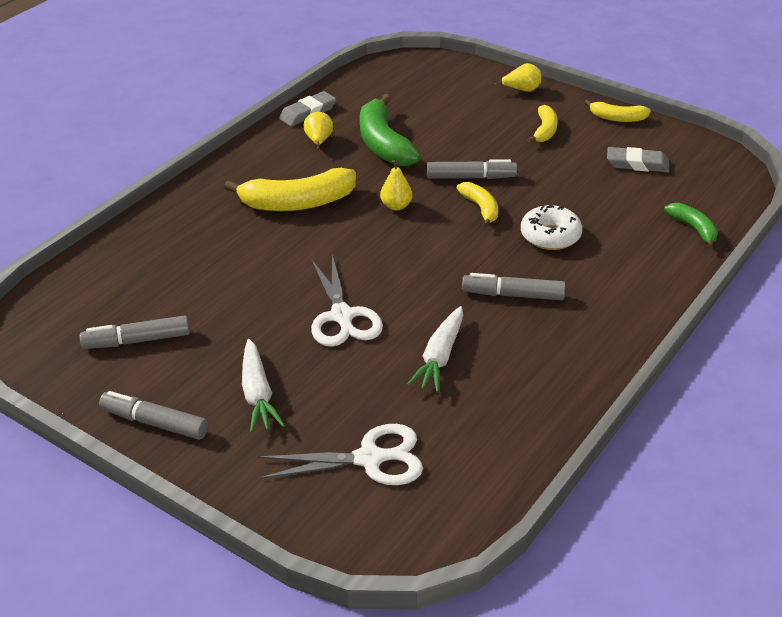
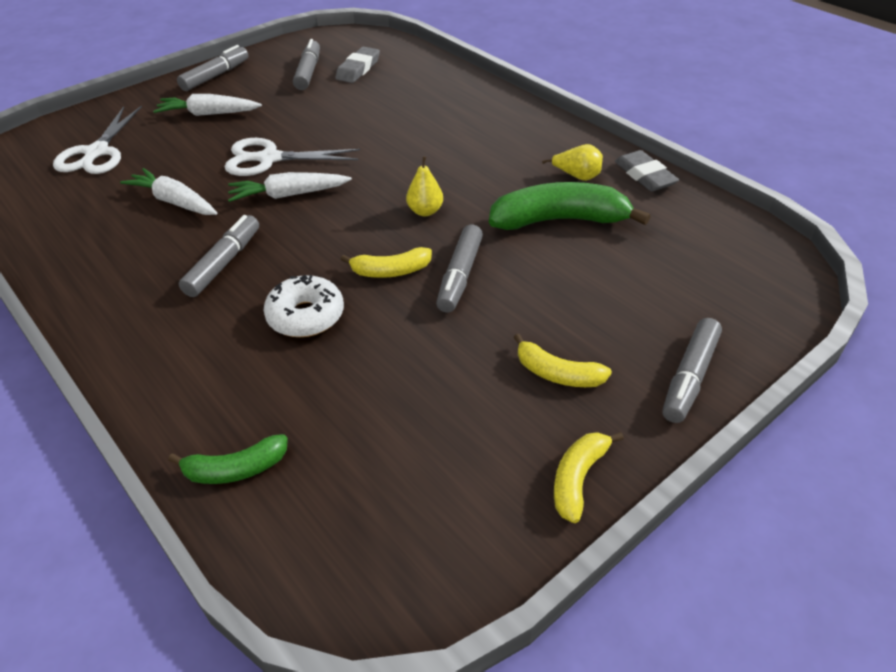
camera: 105 degrees right, 5 degrees up
(297, 203) = (459, 153): yellow banana -> none
(400, 286) = (288, 195): none -> white carrot
(522, 90) = (689, 377): yellow pear -> grey marker
(637, 164) = (429, 459): grey eraser -> grey eraser (358, 69)

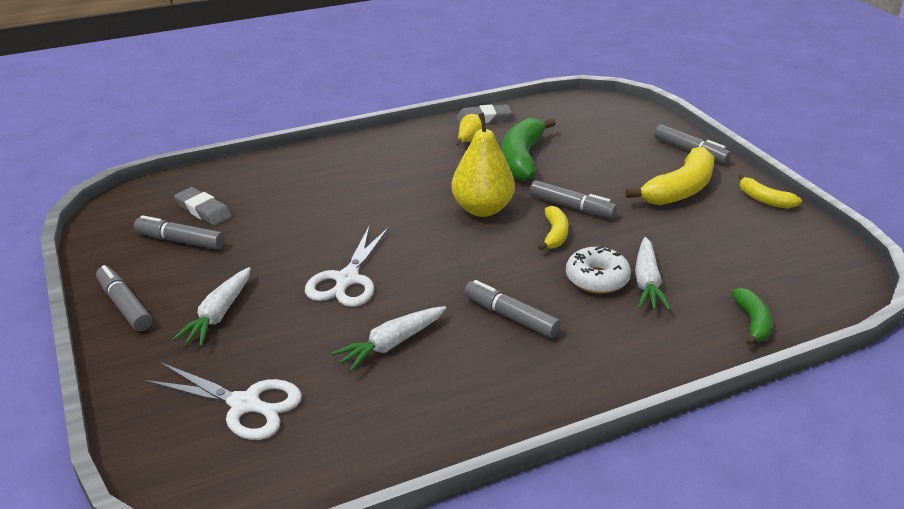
camera: 75 degrees left, 10 degrees down
(288, 195) = (419, 273): white carrot -> white carrot (647, 282)
(425, 211) = (482, 209): yellow pear -> yellow pear, size x2.00
(557, 374) = (680, 190): yellow banana -> yellow banana, size x1.83

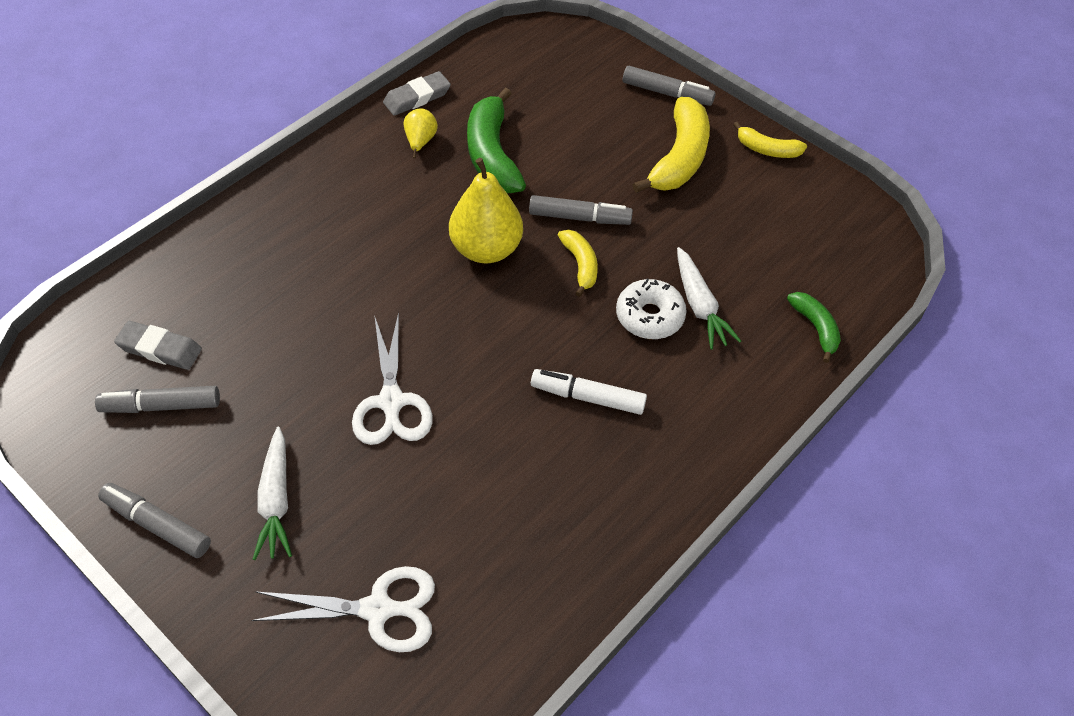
camera: 25 degrees left, 20 degrees up
(391, 344) = (486, 476): white carrot -> none
(510, 316) = (587, 397): grey marker -> white marker

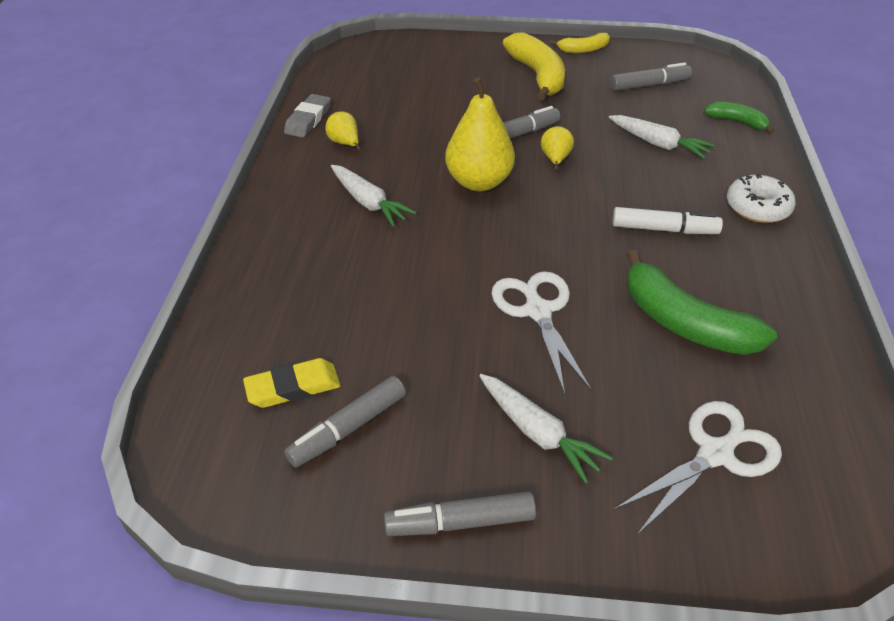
camera: 35 degrees left, 10 degrees down
(160, 349) = (293, 387): grey eraser -> yellow eraser
(375, 216) = (369, 203): none -> white carrot
(391, 402) = (537, 311): white scissors -> white scissors turned 150 degrees counterclockwise
(492, 155) = (409, 128): green banana -> green banana (684, 323)
(580, 265) = (555, 159): yellow banana -> yellow pear
(587, 397) = (664, 229): white marker -> white marker turned 150 degrees counterclockwise
(649, 316) = (637, 165): white donut -> white donut (757, 208)
(667, 93) = (483, 47): grey marker -> grey marker (649, 85)

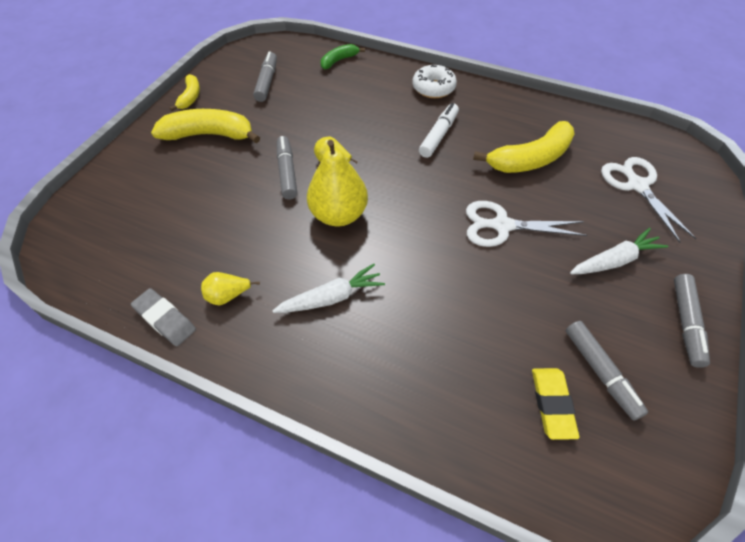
camera: 70 degrees left, 10 degrees up
(658, 144) = (343, 104): white carrot -> none
(684, 323) = (530, 159): green banana -> yellow banana

